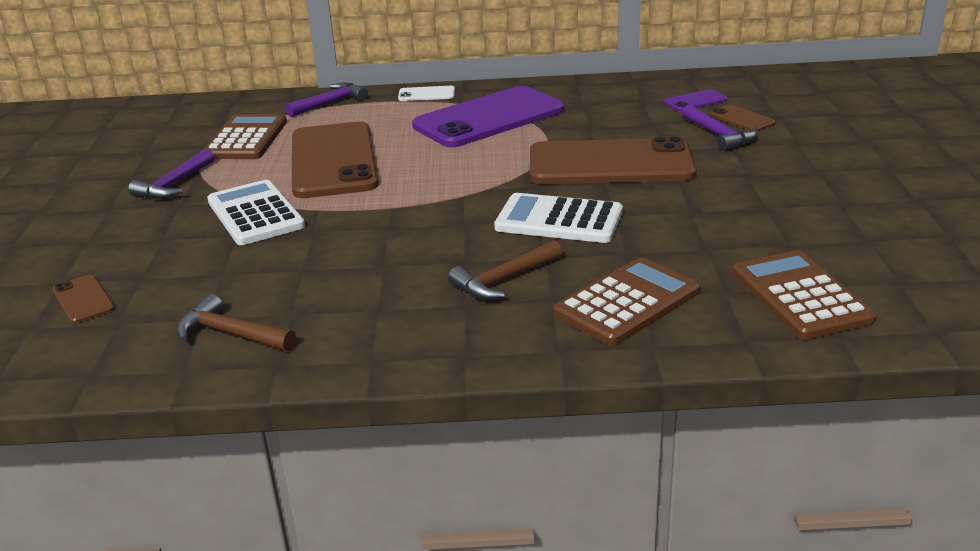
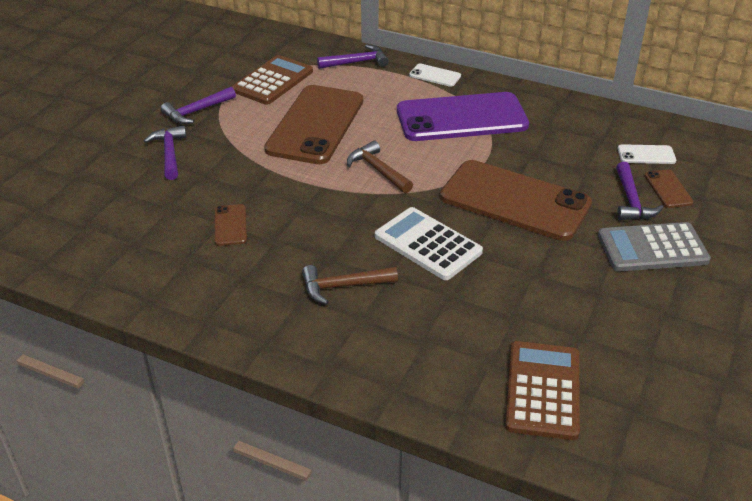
camera: 25 degrees right, 10 degrees up
(83, 299) = (77, 198): brown phone -> brown phone (230, 225)
(174, 228) = (169, 153): none -> purple hammer
(231, 333) = (141, 262): brown hammer -> brown hammer (378, 170)
(255, 214) = (228, 159): white calculator -> none
(627, 302) = (410, 342): brown calculator -> none
(695, 101) = (646, 155): purple phone -> white phone
(776, 162) = (652, 248): none -> grey calculator

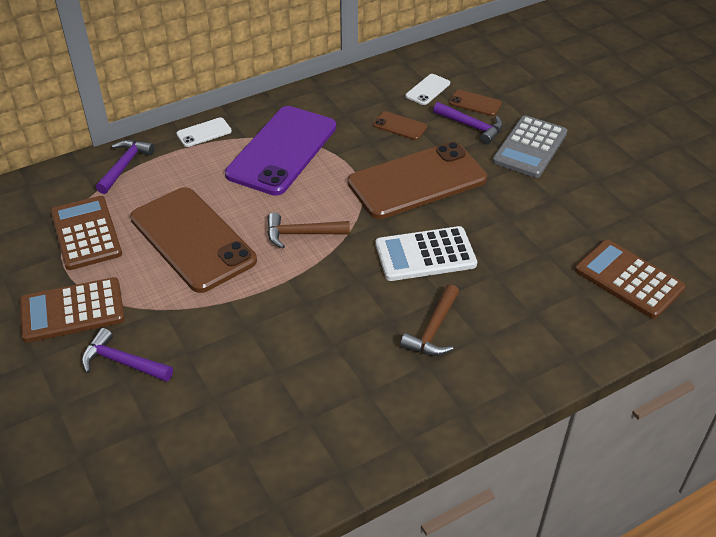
camera: 55 degrees left, 5 degrees up
(197, 111) = (72, 310): purple hammer -> brown calculator
(230, 225) = (284, 366): brown phone -> brown phone (400, 126)

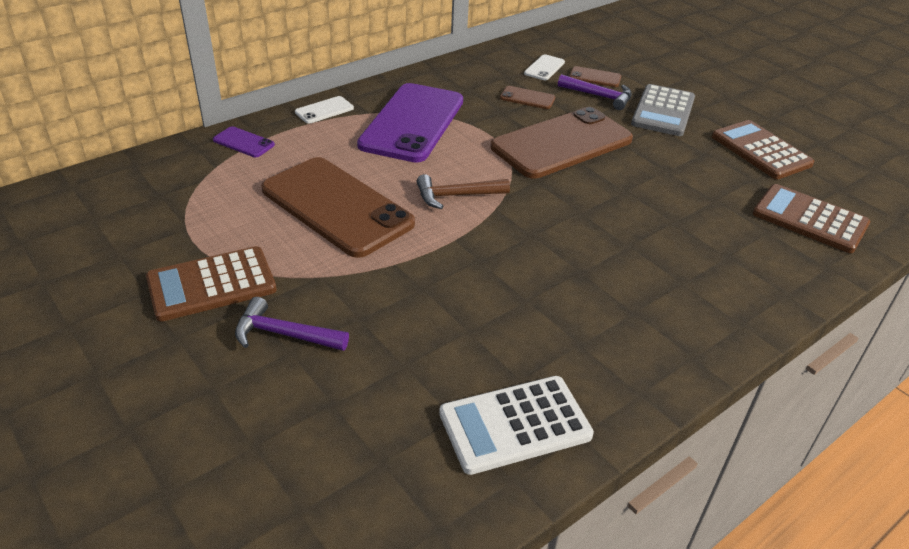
camera: 10 degrees left, 5 degrees down
(86, 233) = (213, 207): brown calculator -> brown calculator (761, 150)
(124, 166) = (243, 142): purple hammer -> purple phone
(425, 254) = (594, 208): white calculator -> white calculator (515, 424)
(433, 330) = (629, 278): brown hammer -> none

